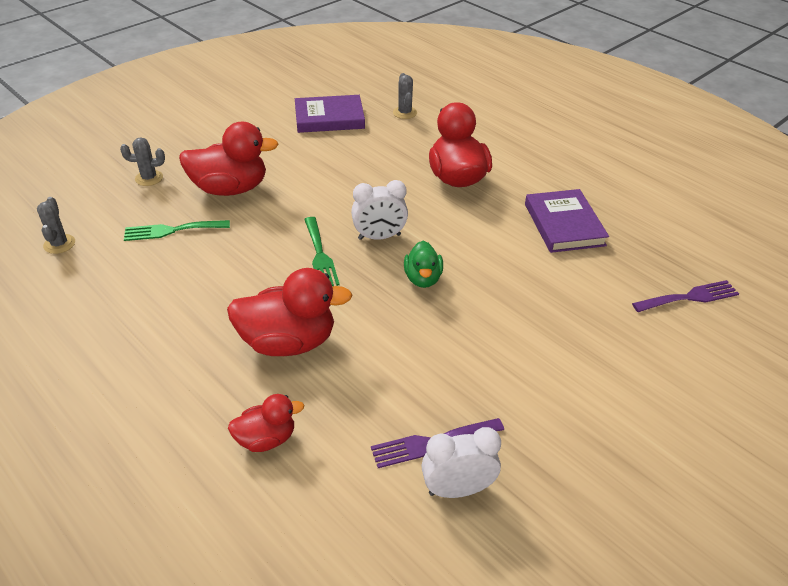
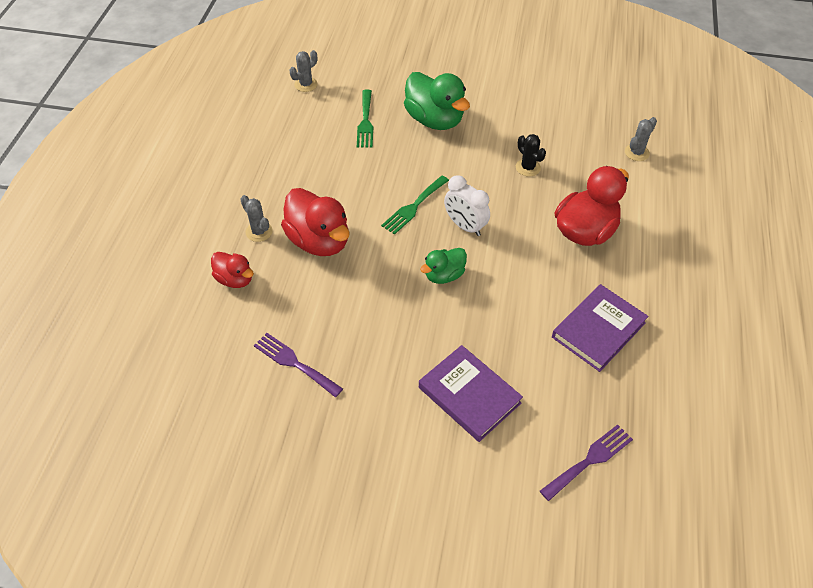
camera: 55 degrees right, 10 degrees up
(149, 178) = (404, 77): grey cactus -> grey cactus (259, 232)
(171, 230) = (365, 122): green fork -> green fork turned 135 degrees counterclockwise
(230, 189) = (434, 120): red duck -> green duck
(329, 118) = (576, 116): purple book -> purple book (469, 395)
(354, 169) = (528, 167): none -> black cactus
(457, 489) = (267, 397): white clock -> none
(689, 297) = (589, 460): purple fork -> purple fork turned 75 degrees counterclockwise

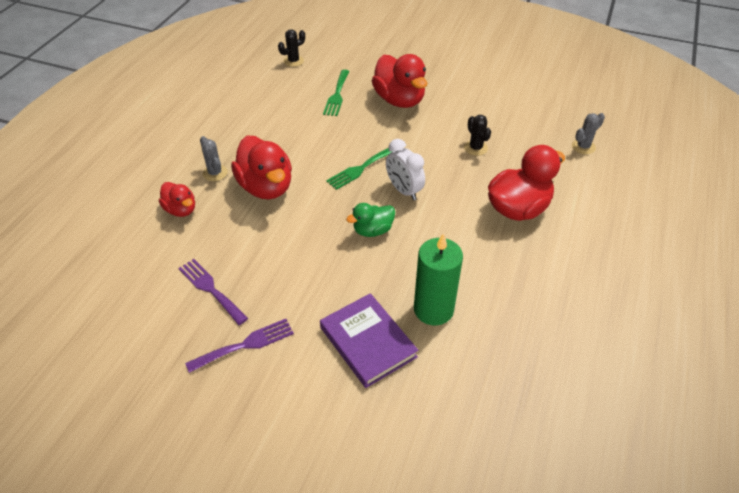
camera: 10 degrees right, 5 degrees down
(306, 84) = (293, 61): grey cactus -> black cactus
(434, 120) = (399, 100): green duck -> red duck
(525, 352) = (433, 309): none -> green candle
(589, 460) = (474, 423): purple fork -> purple fork (245, 344)
(598, 330) = (511, 299): purple book -> none

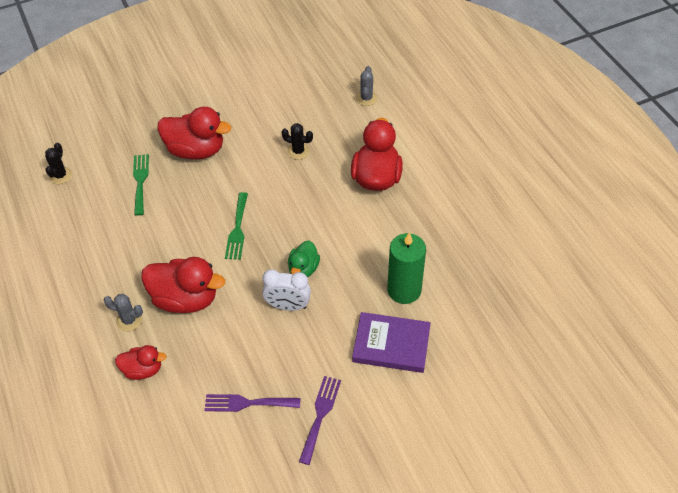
camera: 45 degrees left, 5 degrees up
(337, 95) = (140, 181): green fork -> green fork turned 150 degrees counterclockwise
(404, 190) = (288, 223): white clock -> white clock (288, 306)

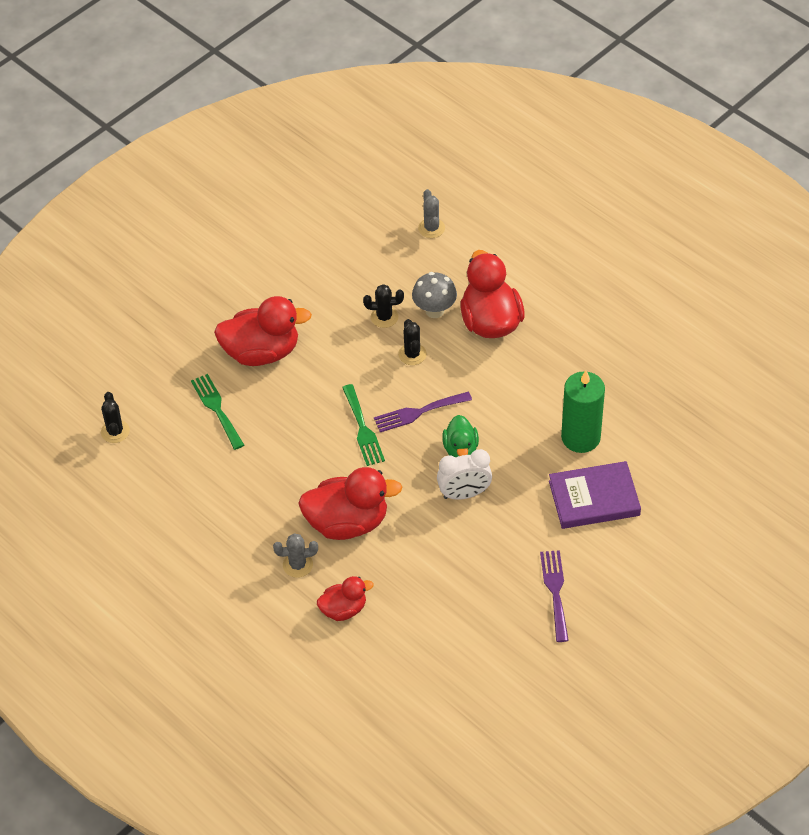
camera: 20 degrees left, 0 degrees up
(247, 403) = (473, 605): purple fork -> purple fork (418, 412)
(304, 184) = (412, 354): none -> black cactus
(338, 157) = (434, 311): none -> grey mushroom

